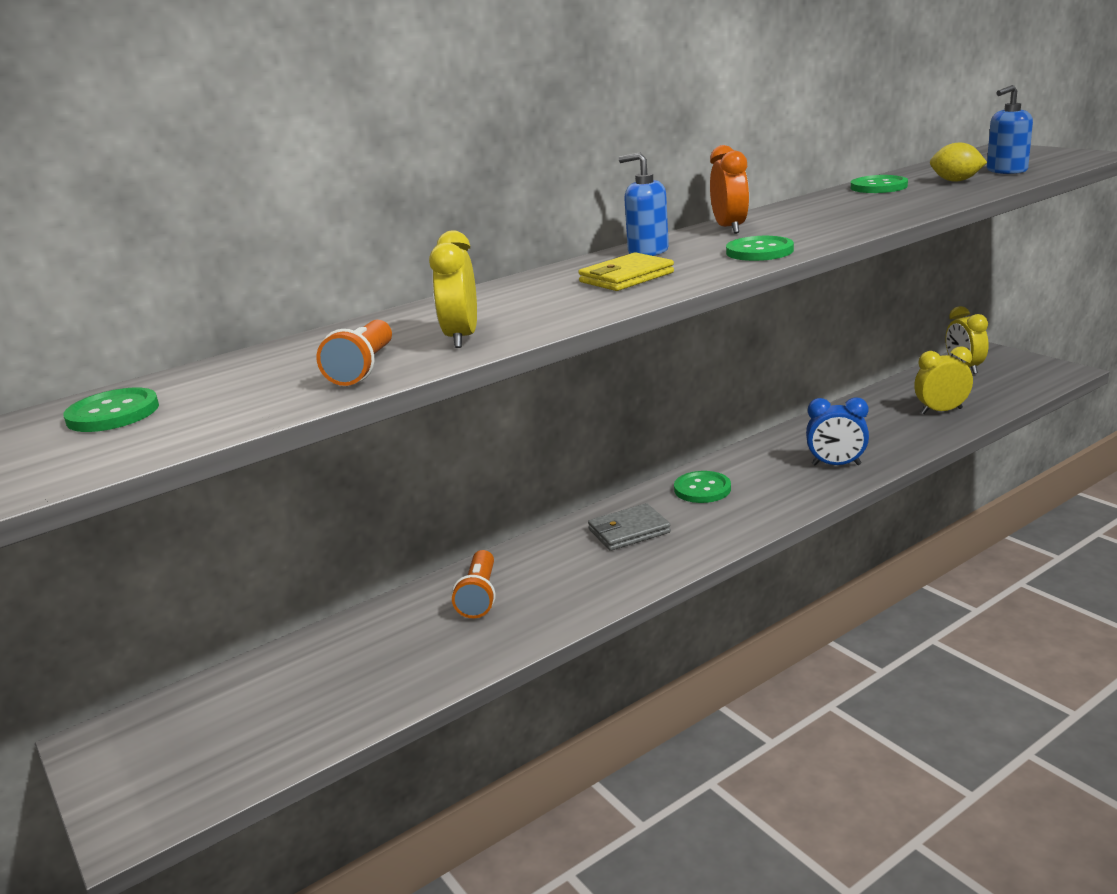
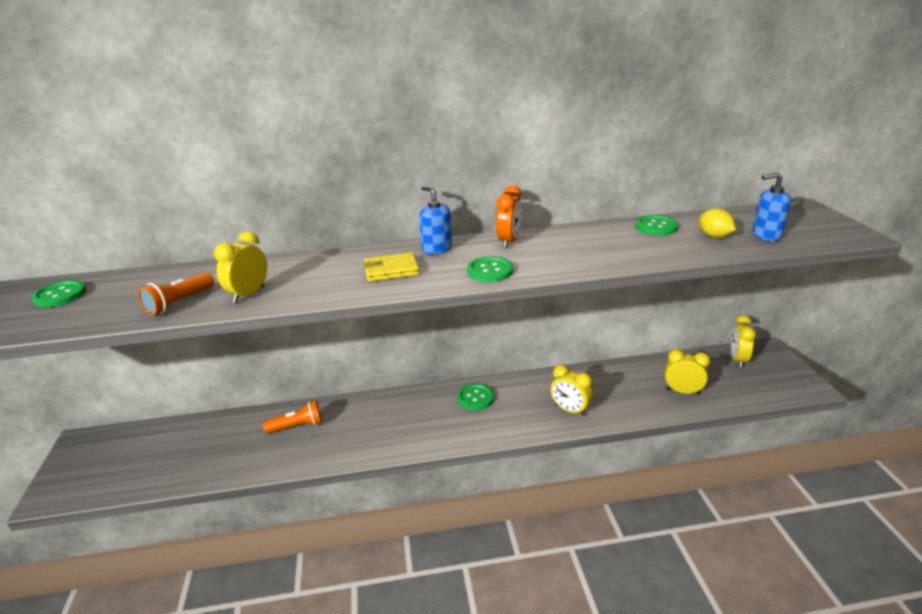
camera: 25 degrees right, 5 degrees up
(479, 596) = (297, 426): orange flashlight -> orange flashlight turned 135 degrees counterclockwise
(629, 531) = (408, 413): grey wallet -> none
(836, 465) = (570, 410): blue clock -> yellow clock

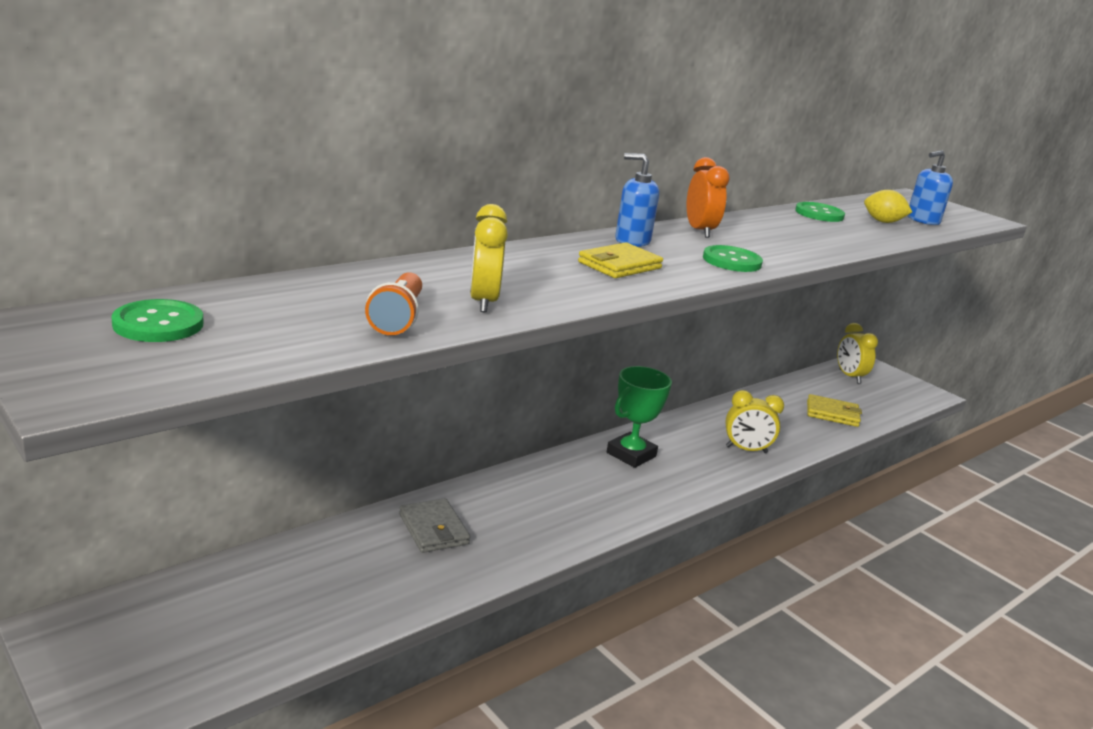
camera: 35 degrees left, 5 degrees down
(297, 426) = (433, 529): orange flashlight -> grey wallet
(475, 398) = (631, 454): green button -> green trophy
(682, 391) = (832, 414): yellow clock -> yellow wallet

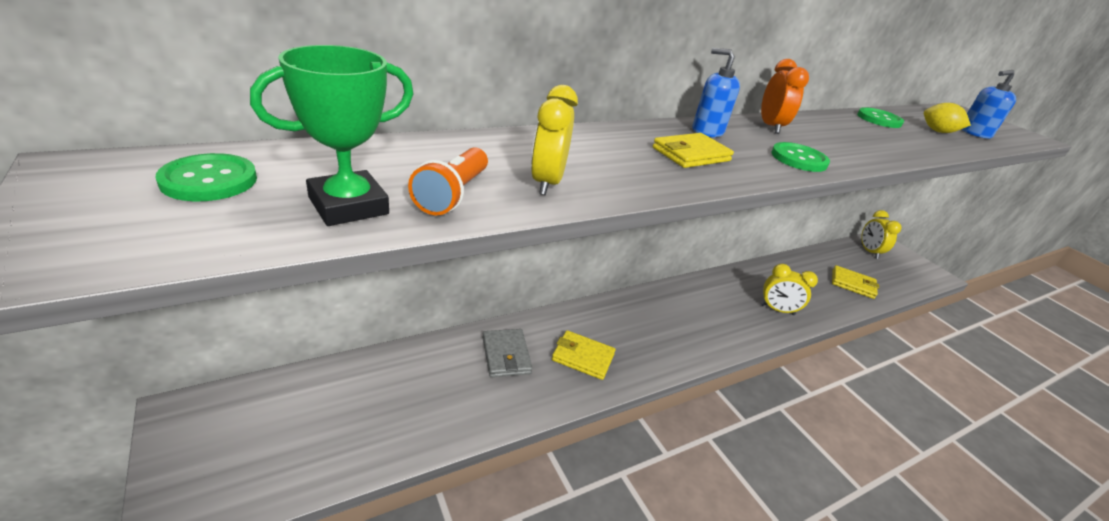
camera: 10 degrees right, 10 degrees up
(526, 521) = (583, 357): none -> yellow wallet
(631, 454) = (681, 303): green trophy -> green trophy (348, 206)

